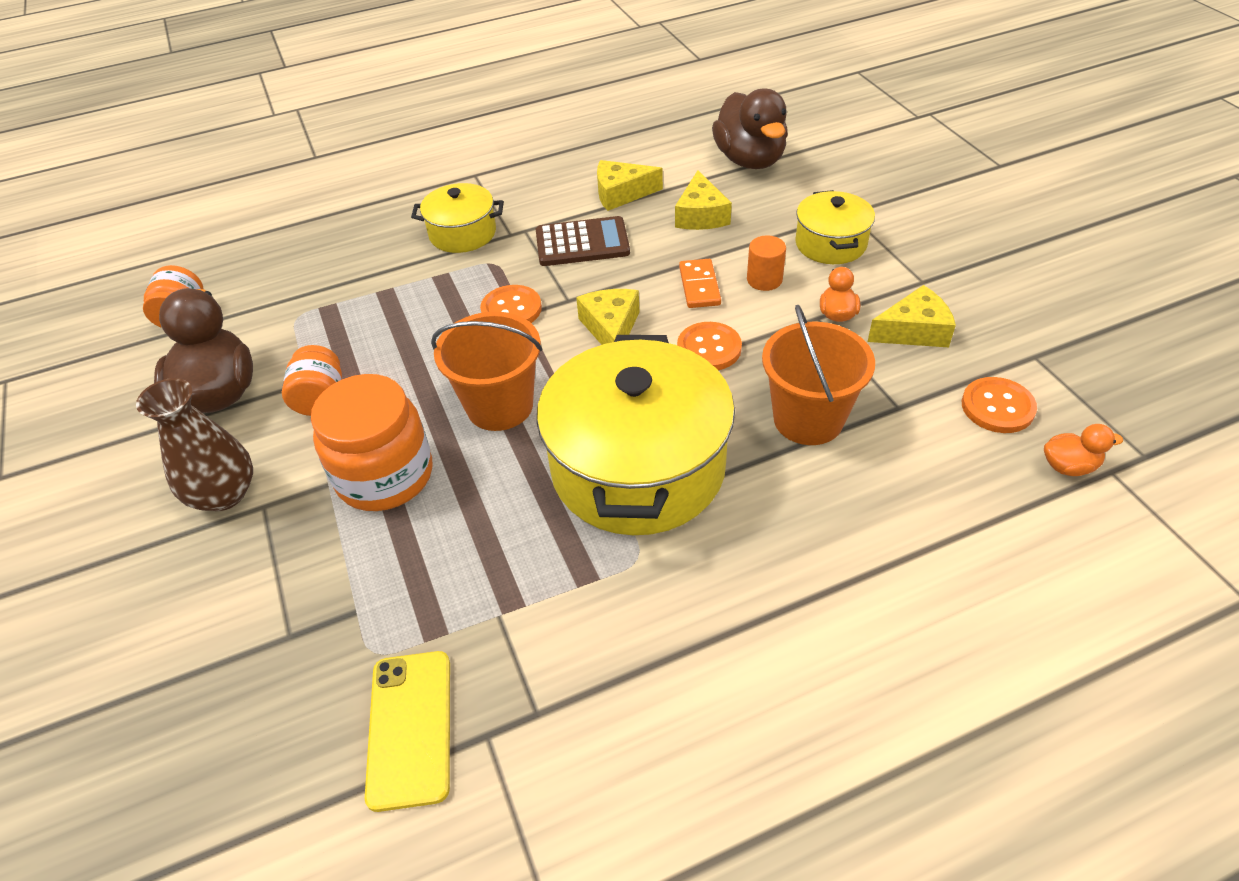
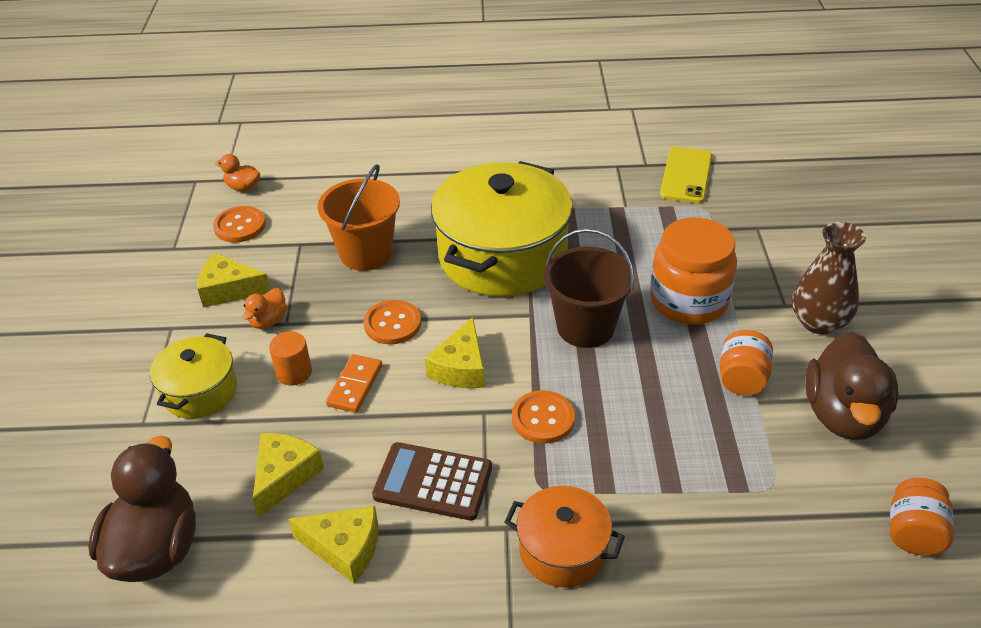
camera: 160 degrees left, 5 degrees down
(463, 233) = (563, 550): yellow pot -> orange pot
(500, 406) = (585, 327): orange bucket -> brown bucket

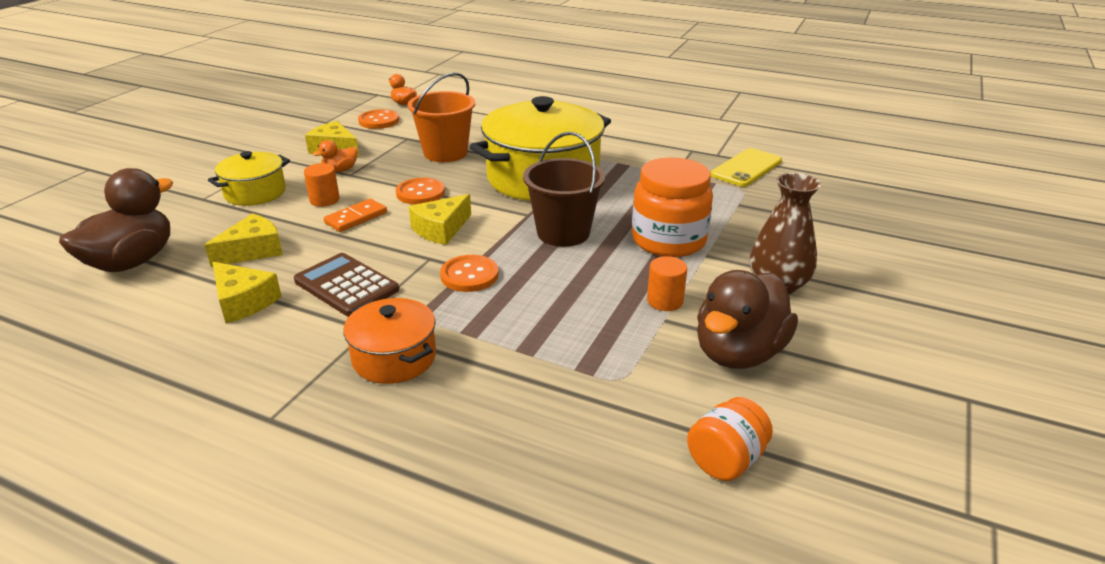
camera: 25 degrees right, 10 degrees down
(742, 379) = (665, 301): orange jar -> orange cylinder

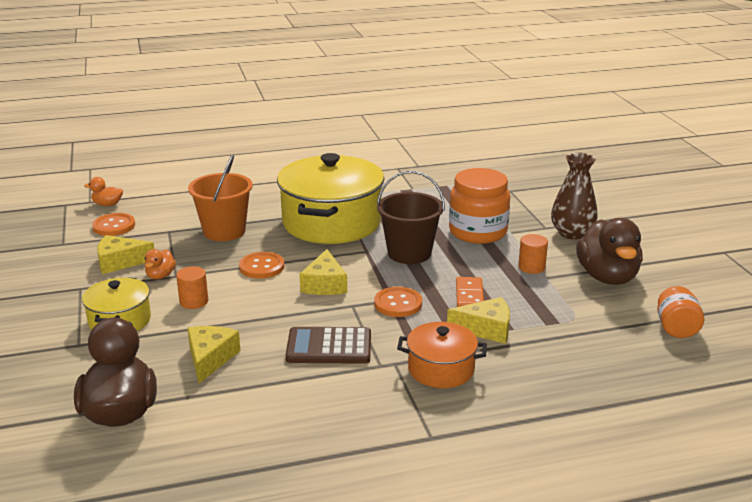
camera: 40 degrees left, 5 degrees down
(243, 302) = (275, 391): yellow cheese -> yellow cheese (486, 329)
(356, 218) = (246, 303): orange domino -> orange domino (469, 295)
(746, 168) = (449, 169): yellow phone -> none

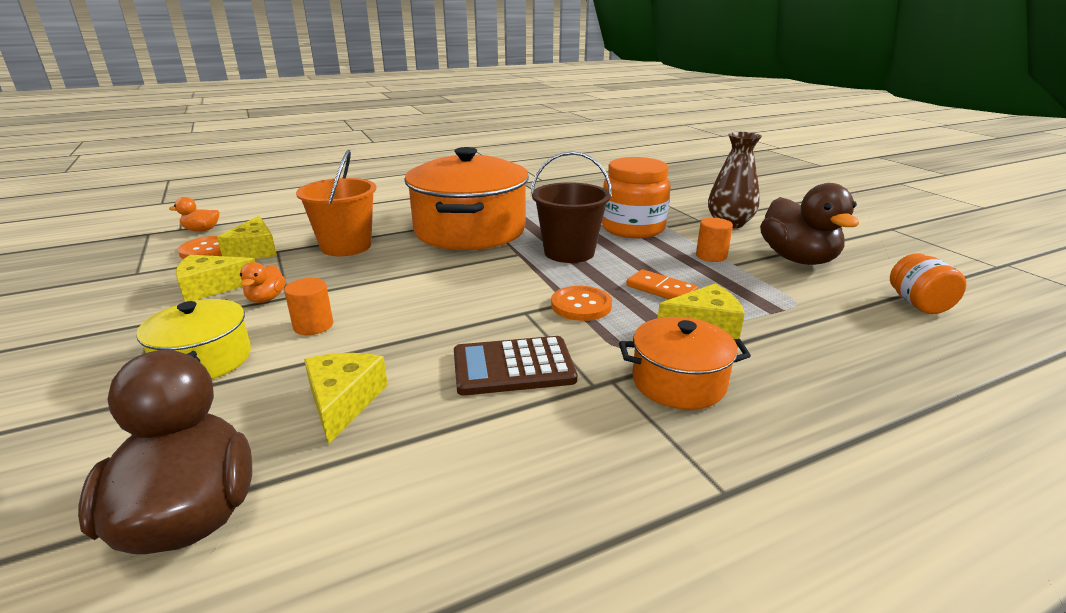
camera: 10 degrees left, 0 degrees up
(261, 267) = (398, 279): orange button -> none
(324, 284) = (482, 291): yellow cheese -> yellow cheese (254, 250)
(331, 222) = (470, 230): yellow pot -> orange pot
(469, 295) = (661, 289): orange domino -> orange domino turned 45 degrees counterclockwise

